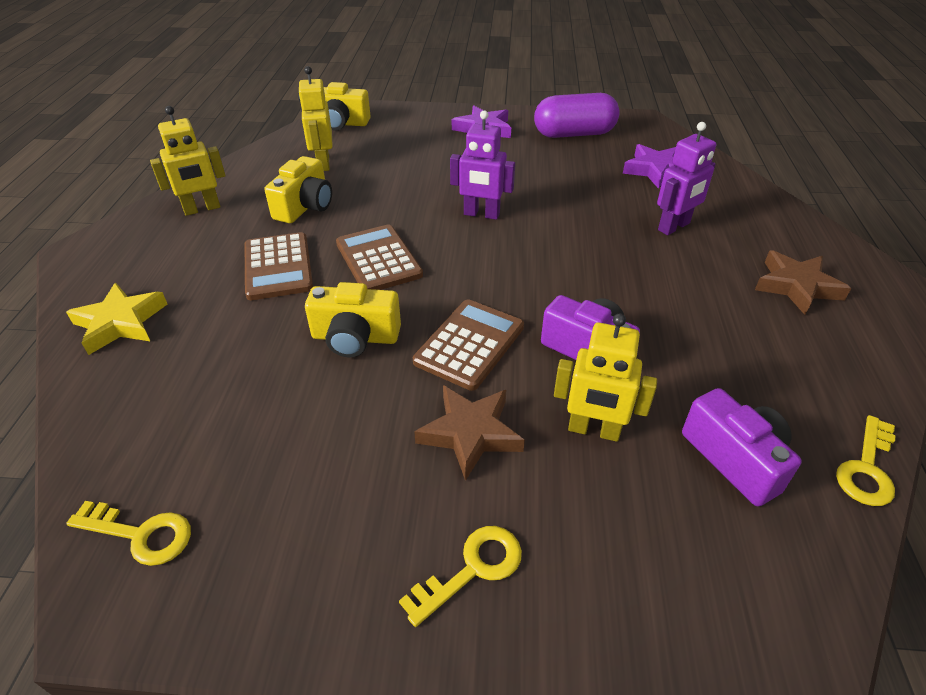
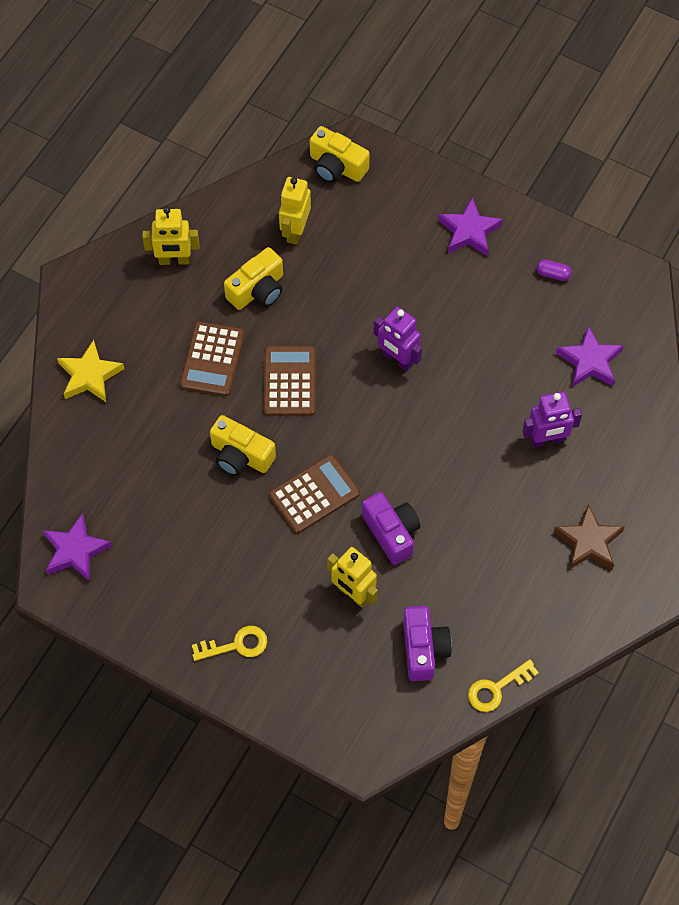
camera: 25 degrees right, 20 degrees up
(141, 534) = (75, 551): yellow key -> purple star
(470, 433) = (278, 564): brown star -> none
(574, 134) = (553, 274): purple capsule -> purple capsule, size x0.40

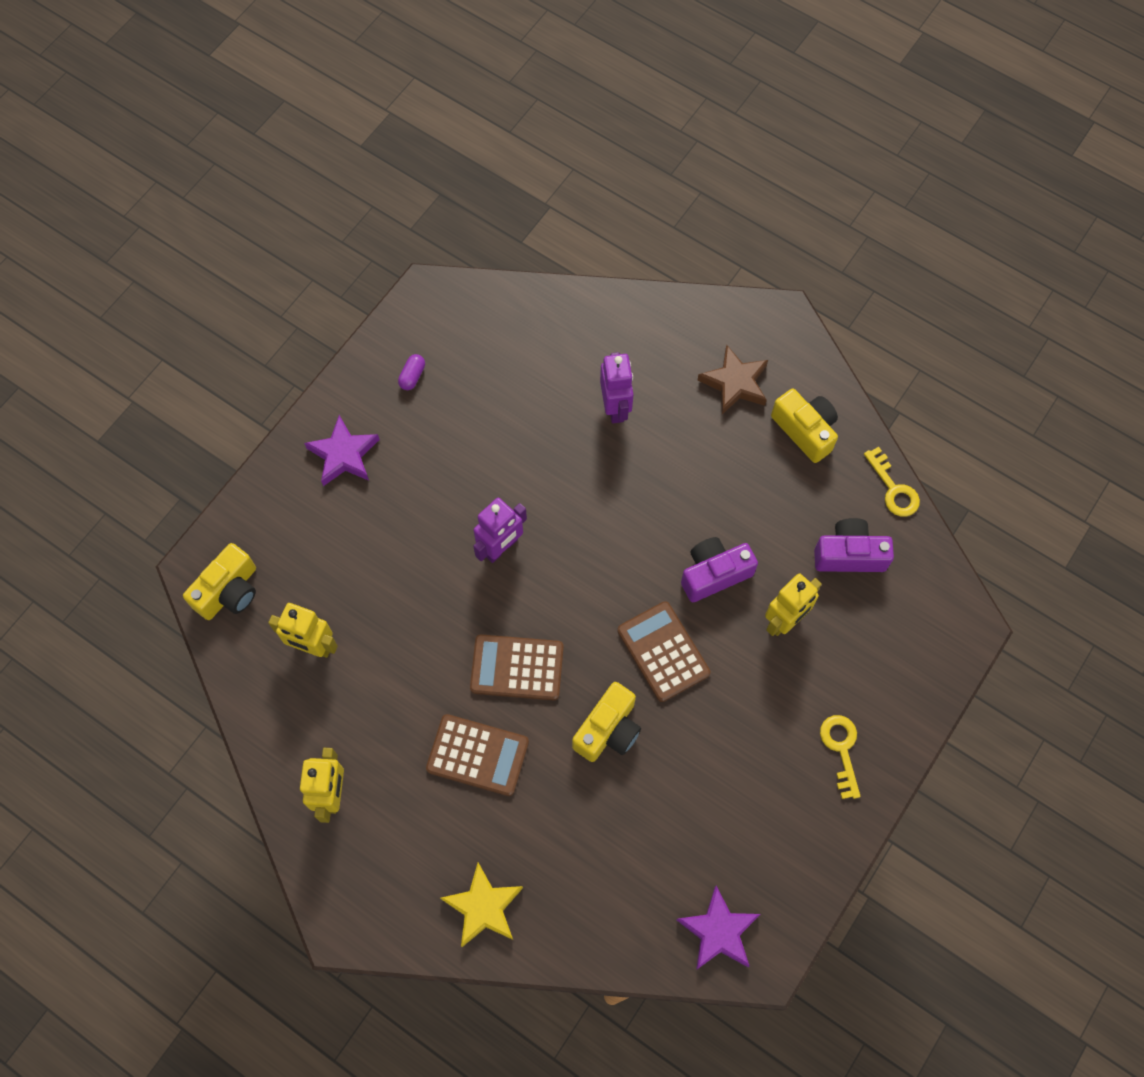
camera: 85 degrees left, 5 degrees up
(257, 290) = (389, 696): yellow camera -> yellow camera (805, 430)
(589, 361) = (525, 354): purple star -> none

